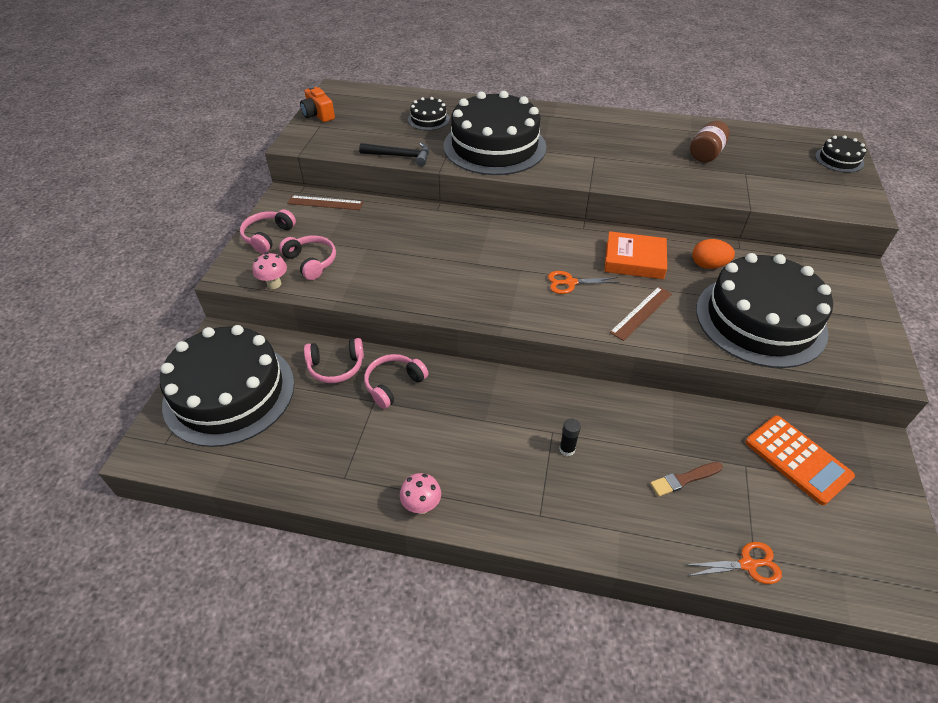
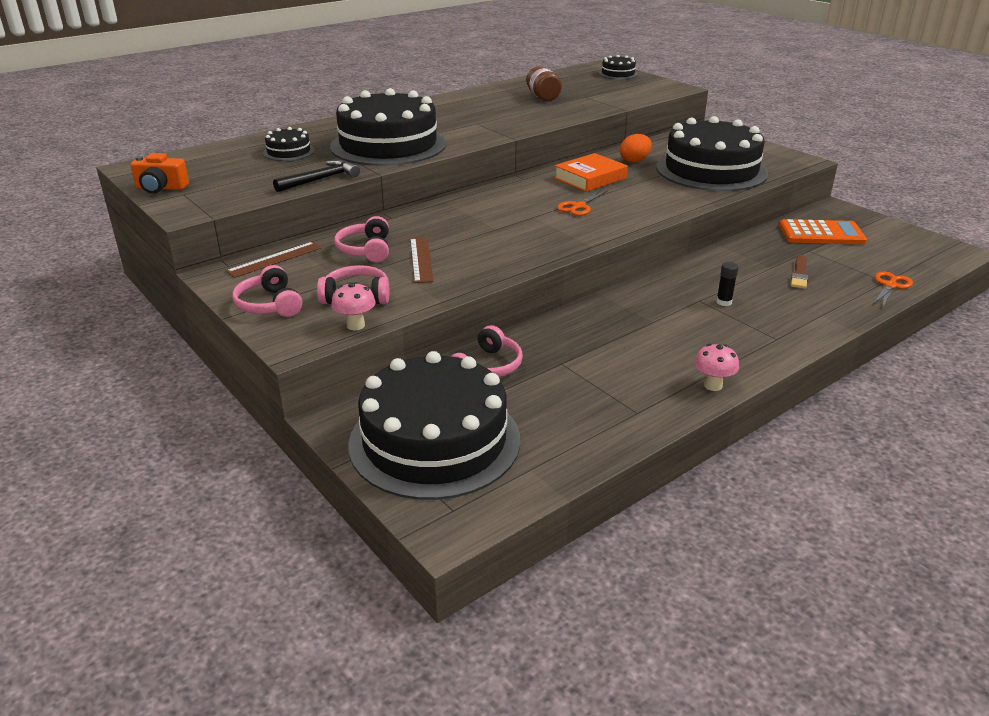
camera: 50 degrees left, 15 degrees down
(393, 384) = (554, 346): pink headphones -> pink headphones (365, 250)
(641, 313) = (650, 198): brown ruler -> brown ruler (421, 259)

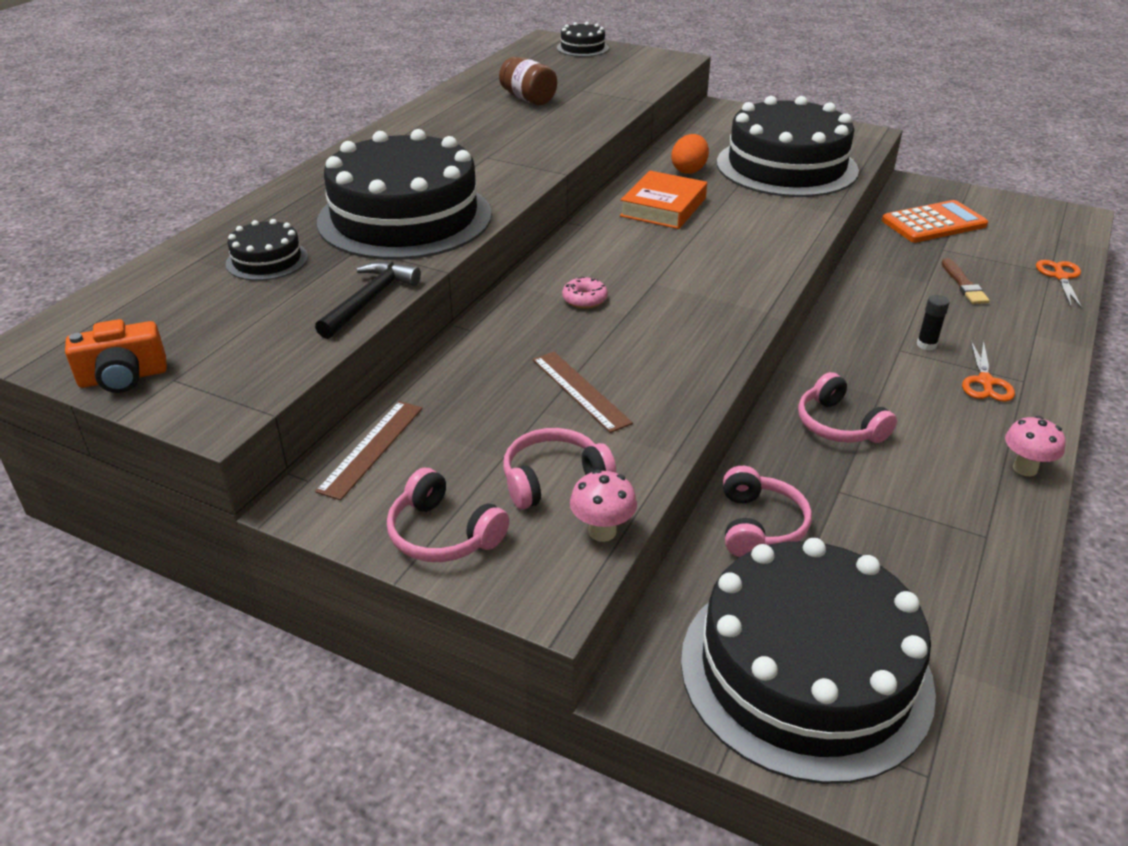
camera: 25 degrees left, 5 degrees up
(365, 250) = (489, 395): pink headphones -> pink headphones (838, 425)
(478, 216) = (584, 299): none -> pink donut
(579, 206) = (693, 254): orange scissors -> orange scissors (985, 382)

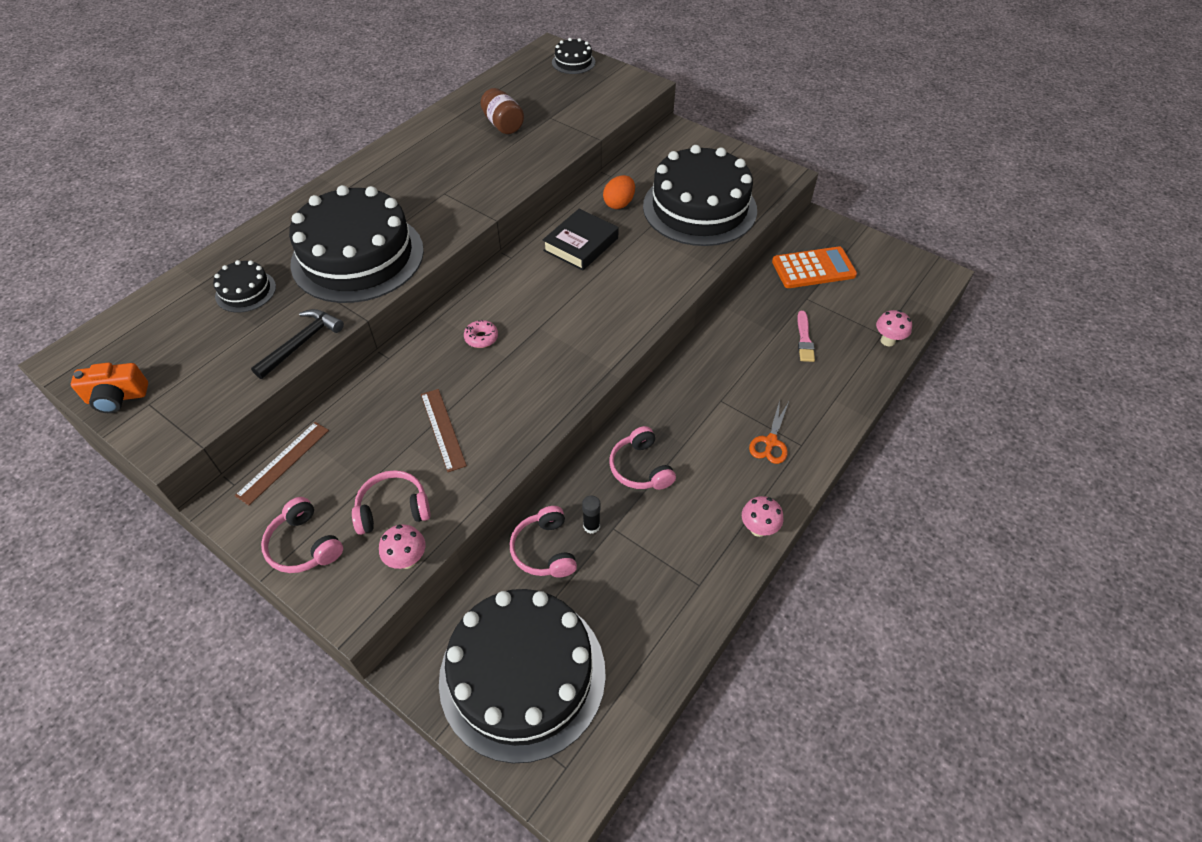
camera: 10 degrees right, 15 degrees up
(663, 207) = (581, 244): orange book -> black book
(760, 525) = (544, 550): pink headphones -> pink headphones turned 150 degrees clockwise
(926, 345) = (744, 398): black glue stick -> black glue stick (591, 526)
(963, 284) = (804, 339): brown brush -> pink brush
(1060, 277) = (887, 341): orange scissors -> pink mushroom

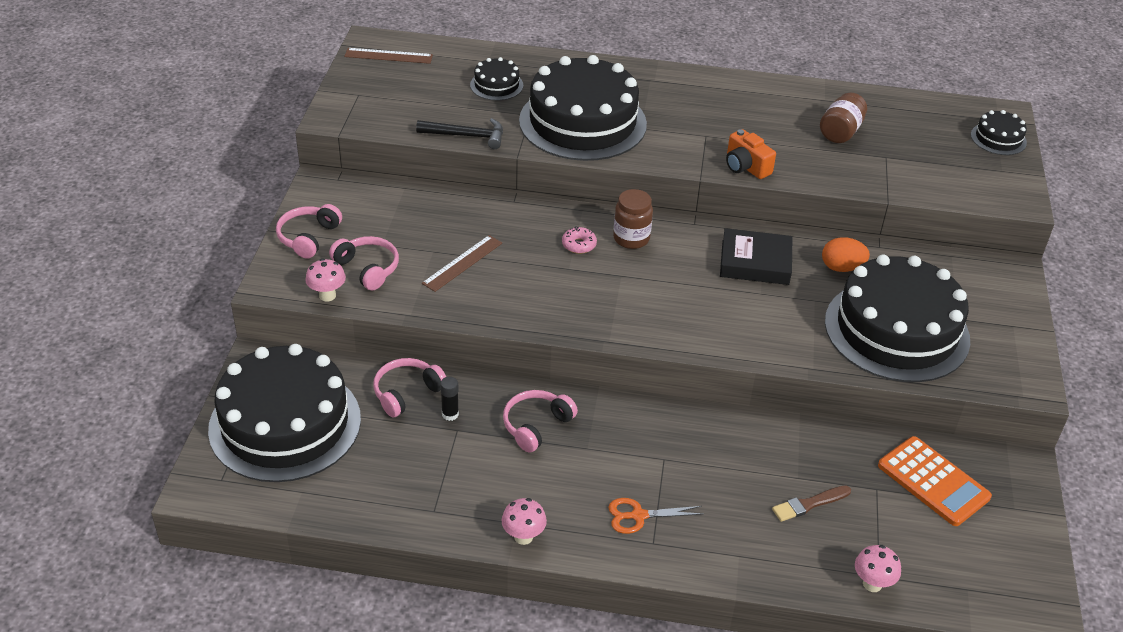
camera: 60 degrees right, 10 degrees down
(117, 397) = (354, 79): orange camera -> orange camera (746, 167)
(283, 462) = (372, 193): brown ruler -> brown ruler (388, 56)
(499, 302) = (631, 238): none -> brown jar
(804, 339) = (809, 504): pink brush -> brown brush

